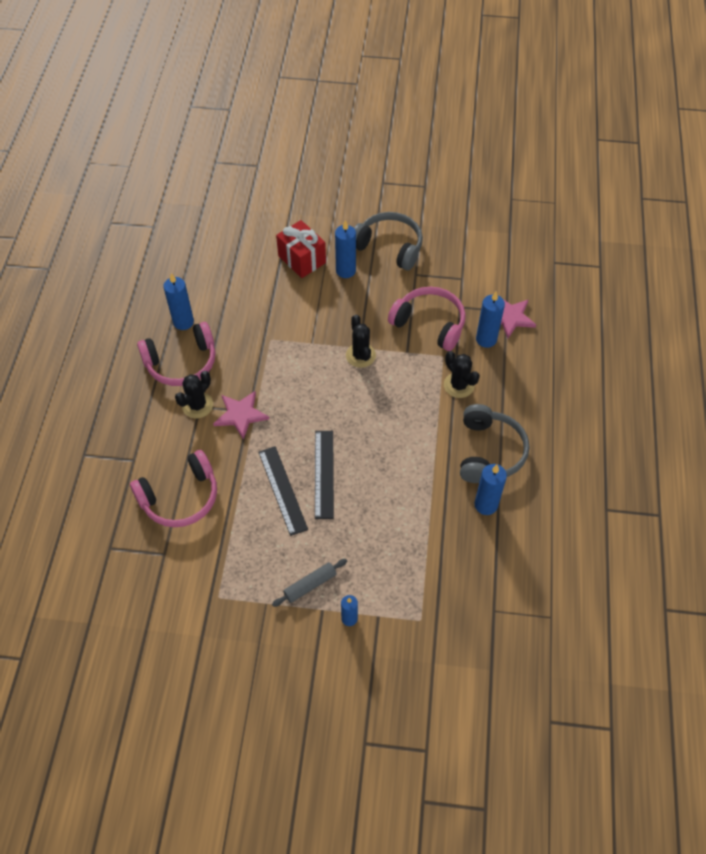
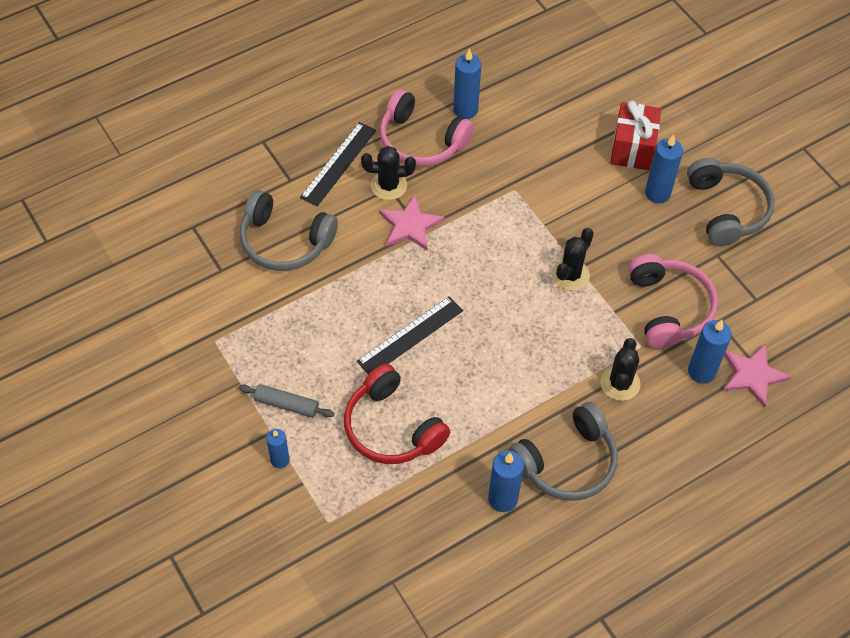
camera: 50 degrees right, 0 degrees up
(180, 497) = (285, 241): pink headphones -> grey headphones
(282, 490) = (363, 314): black ruler -> black ruler (338, 163)
(382, 532) = (392, 427): none -> red headphones

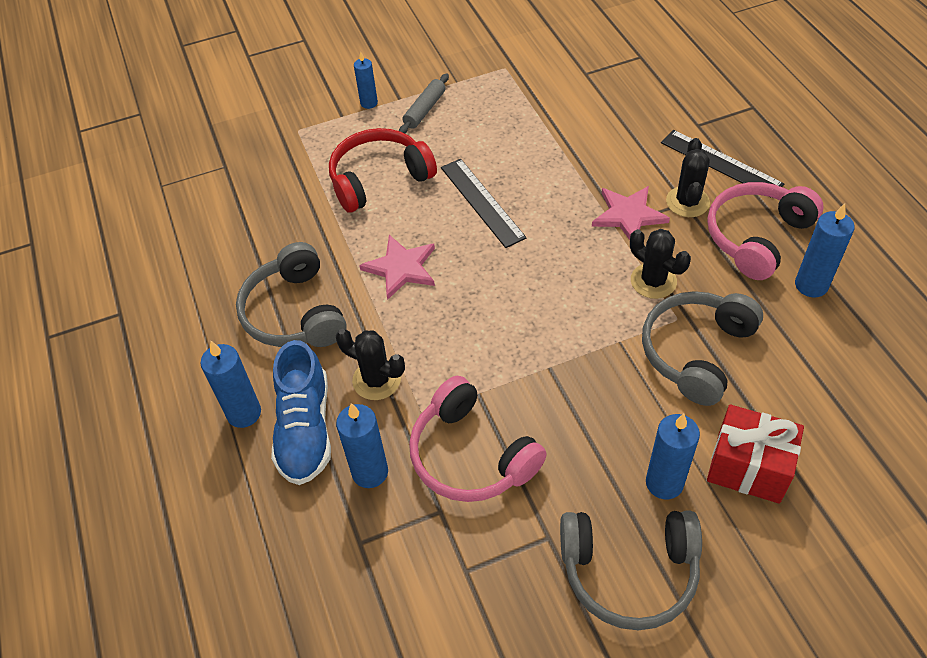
camera: 105 degrees right, 5 degrees down
(285, 241) = (615, 117): grey headphones -> grey headphones (696, 352)
(503, 499) = (273, 254): blue candle -> blue candle (244, 413)
(570, 275) = (539, 356): black cactus -> black cactus (653, 281)
(668, 308) = (471, 455): pink headphones -> pink headphones turned 45 degrees clockwise
(678, 425) = (305, 429): none -> blue shoe
(752, 375) = (348, 533): pink star -> pink star (401, 268)

